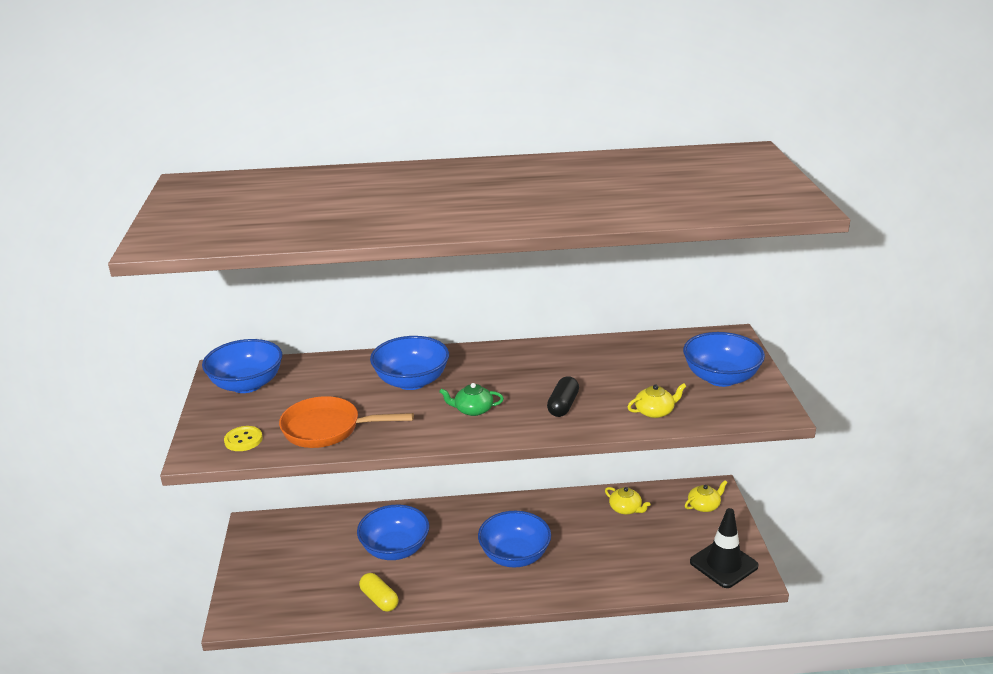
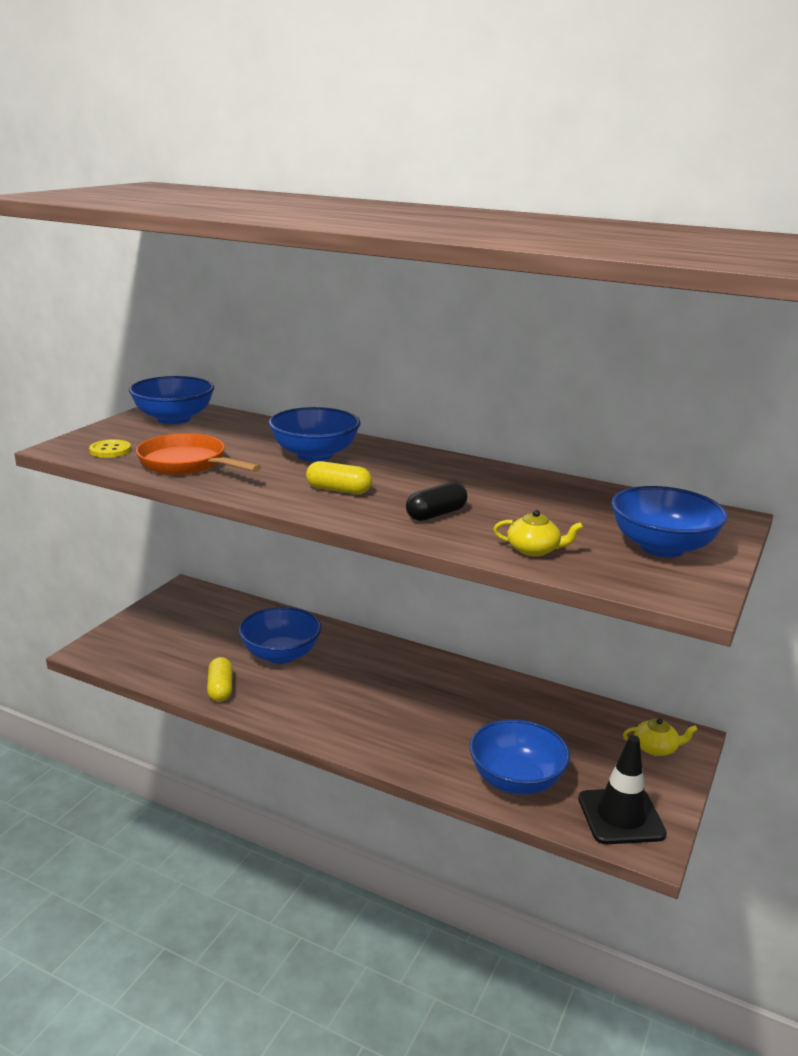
camera: 30 degrees right, 5 degrees down
(473, 410) = (338, 490): green teapot -> yellow capsule
(515, 556) = (387, 707): blue bowl -> blue bowl (516, 780)
(626, 509) = (555, 714): yellow teapot -> none

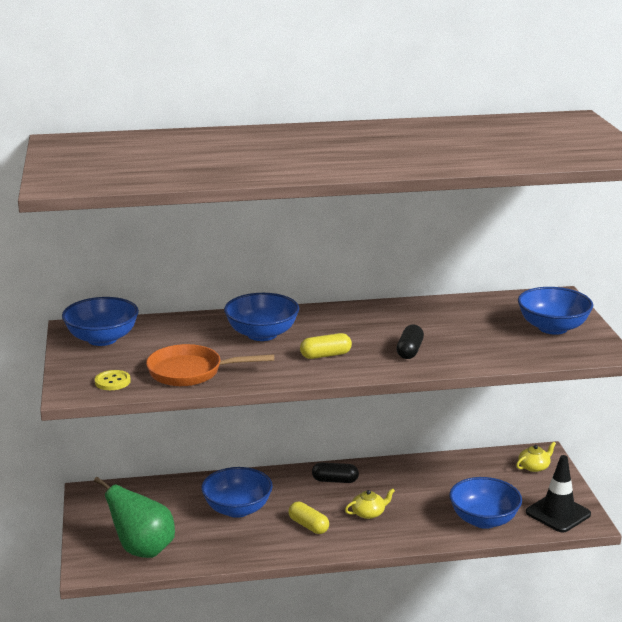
camera: 35 degrees left, 0 degrees up
(153, 654) = (142, 550): none -> green pear
(220, 689) = (229, 550): yellow capsule -> yellow capsule (308, 526)
(408, 667) = (335, 480): none -> black capsule
(534, 550) = (496, 354): yellow teapot -> yellow teapot (369, 513)

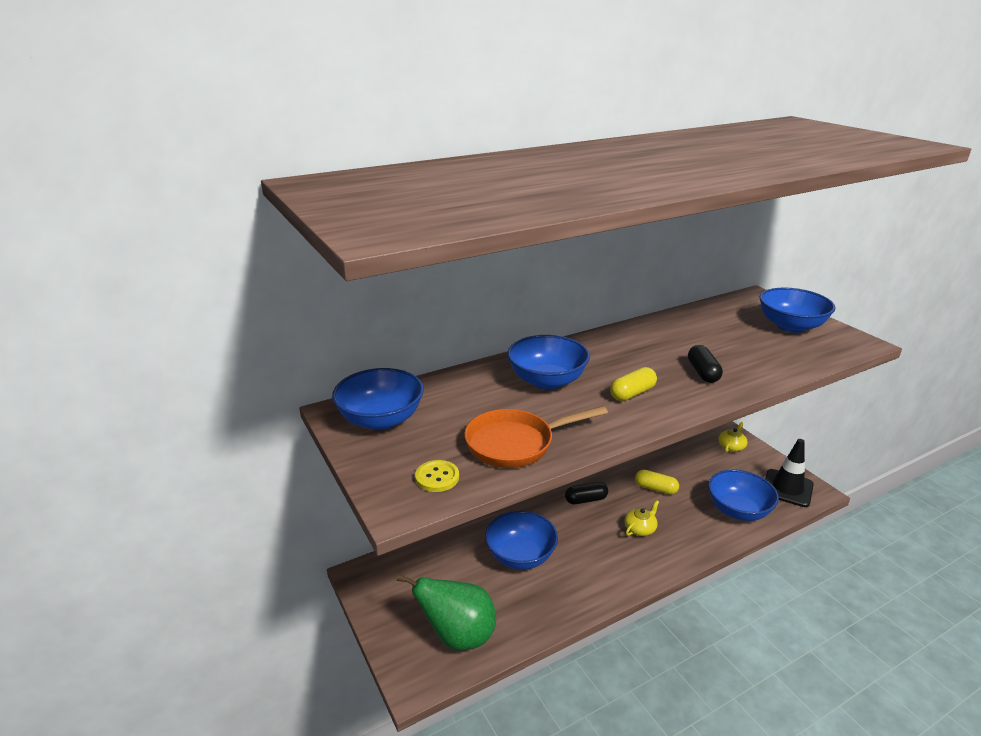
camera: 20 degrees left, 5 degrees up
(308, 526) = (598, 558): yellow capsule -> yellow capsule (655, 488)

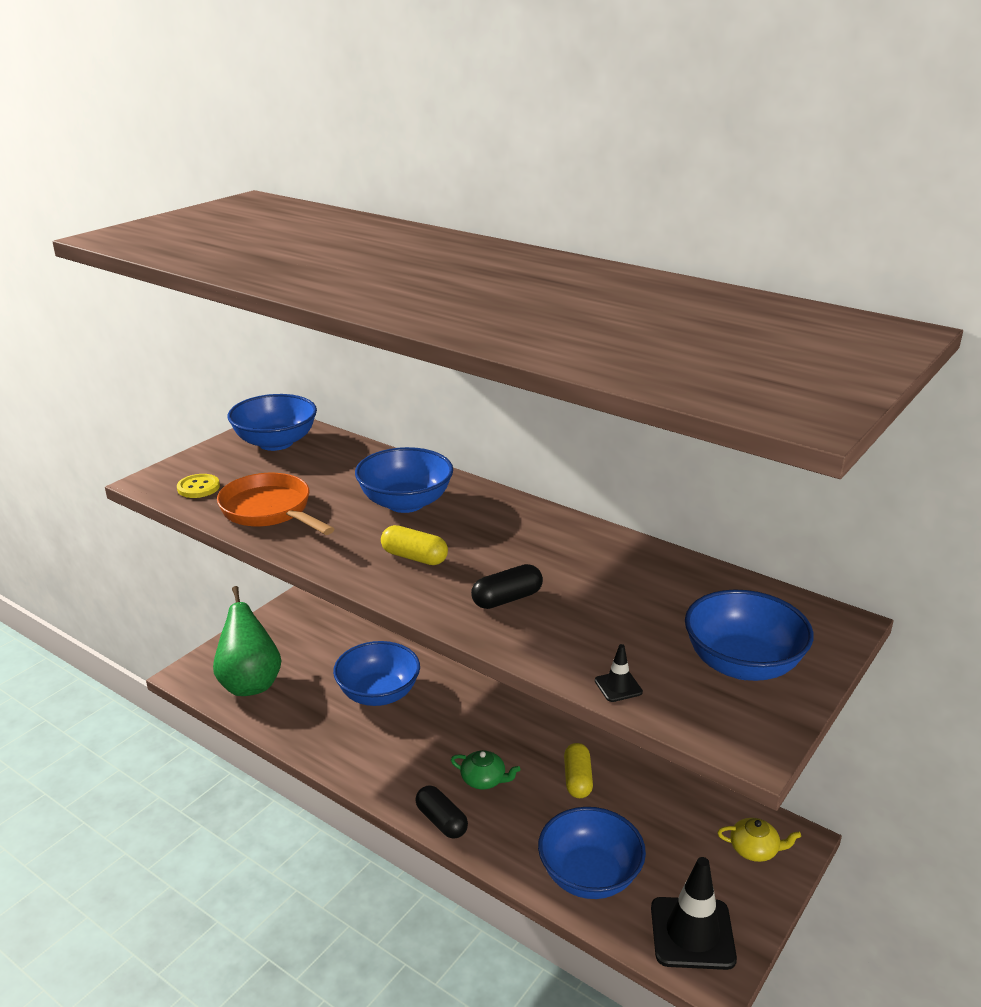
camera: 65 degrees right, 0 degrees up
(586, 500) = (508, 720): black capsule -> black capsule (441, 821)
(640, 528) = (484, 779): yellow teapot -> green teapot
(808, 362) = (618, 686): none -> black traffic cone

